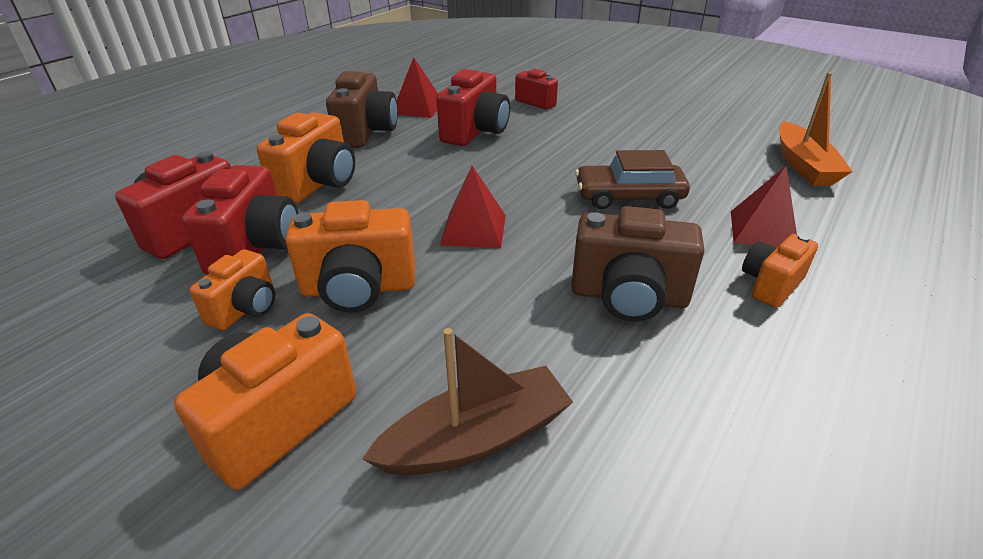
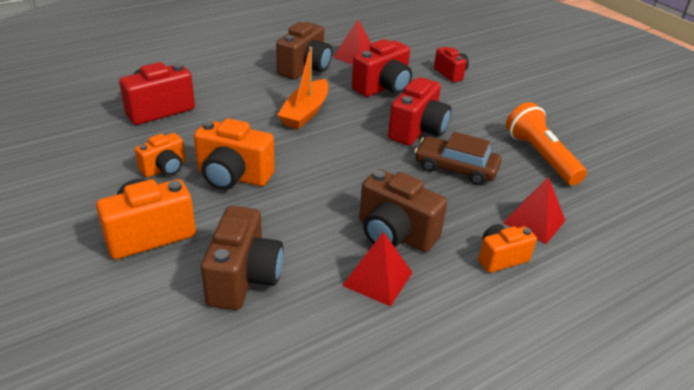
camera: 20 degrees right, 0 degrees up
(256, 248) = (189, 133): red camera -> red camera (418, 131)
(318, 184) = (250, 99): orange camera -> none
(474, 229) = (328, 160): red pyramid -> red pyramid (377, 279)
(476, 438) = (244, 278): brown boat -> brown camera
(703, 160) = (541, 156): none -> orange flashlight
(803, 165) = (621, 184): orange boat -> orange boat (305, 112)

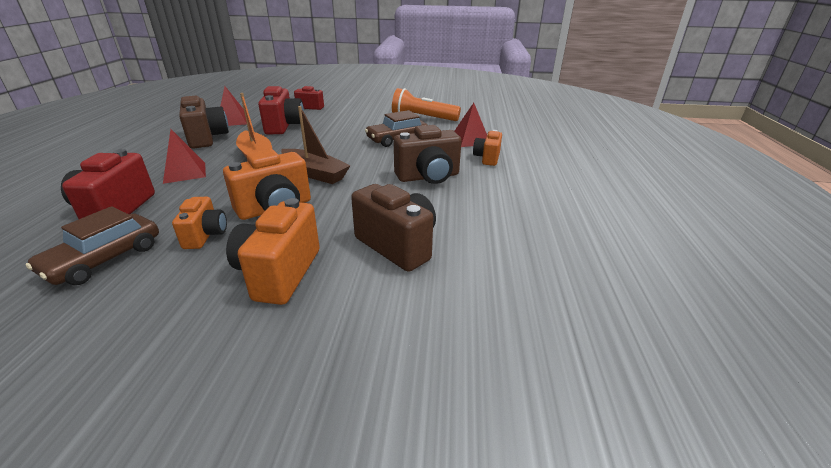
camera: 50 degrees left, 5 degrees down
(102, 148) = (104, 259): none -> brown car
(314, 161) = (315, 173): none -> brown boat
(377, 279) = (461, 197): red pyramid -> red pyramid (185, 172)
(418, 131) = (345, 134): red camera -> none

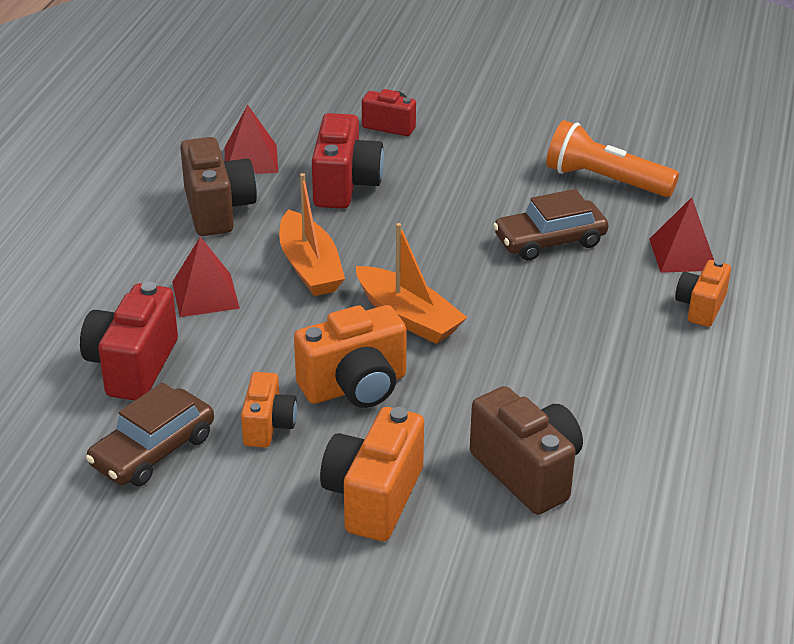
camera: 10 degrees right, 5 degrees up
(315, 173) = (408, 317): brown boat -> orange boat
(428, 177) = (590, 343): brown camera -> none

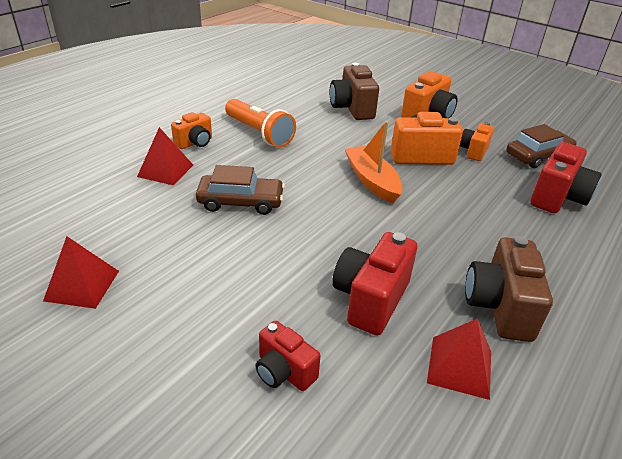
camera: 160 degrees left, 0 degrees up
(205, 295) = (510, 230): red pyramid -> red pyramid (82, 285)
(310, 267) = (427, 230): orange boat -> none
(605, 180) = (146, 237): orange flashlight -> orange flashlight (259, 133)

